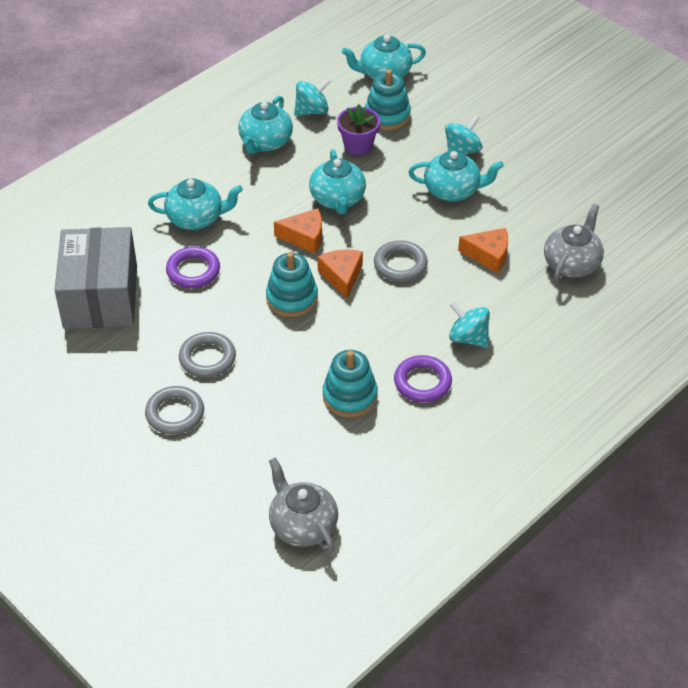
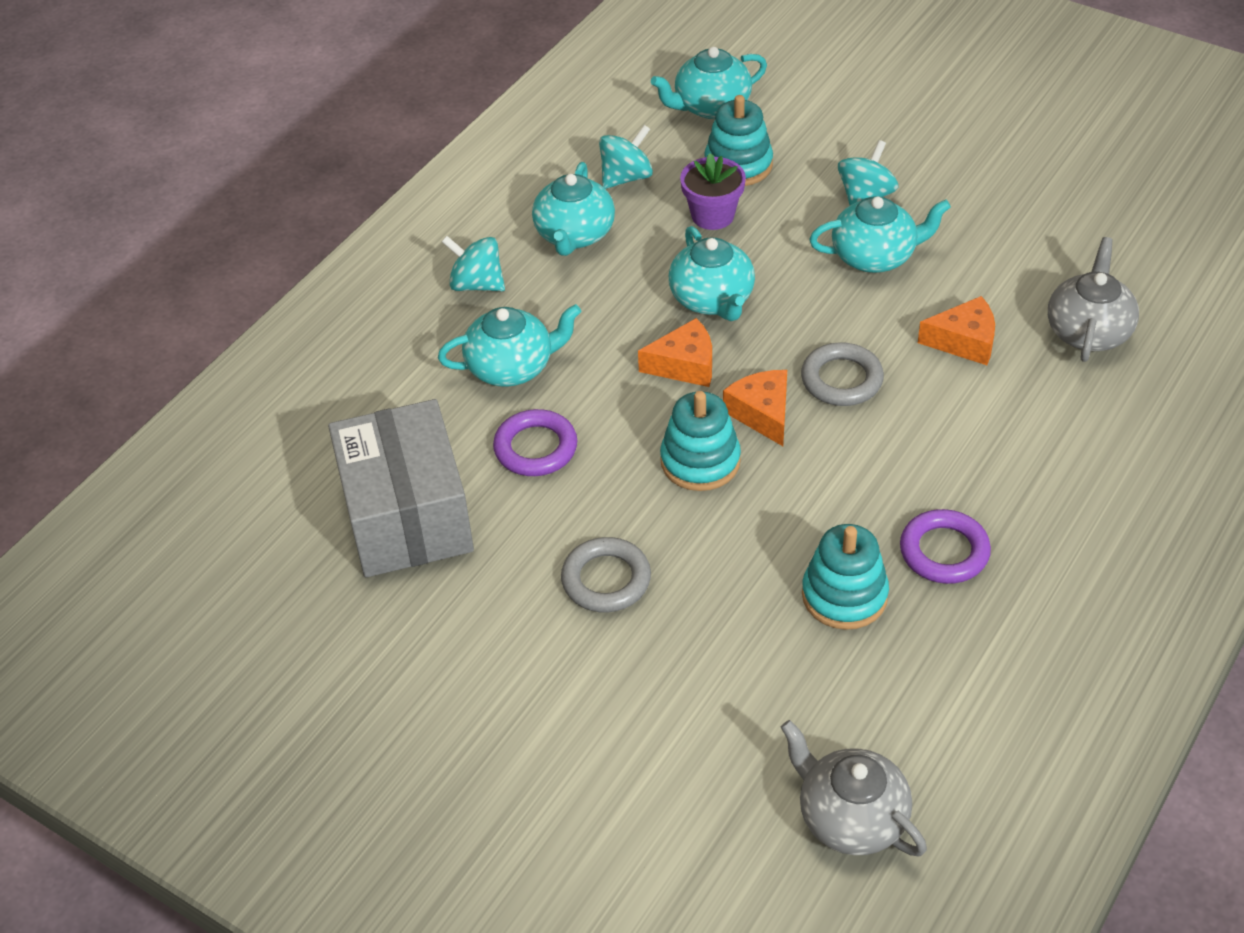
camera: 10 degrees left, 0 degrees up
(175, 413) = (587, 678): grey ring -> none
(468, 338) = (984, 470): turquoise spinning top -> turquoise spinning top (477, 284)

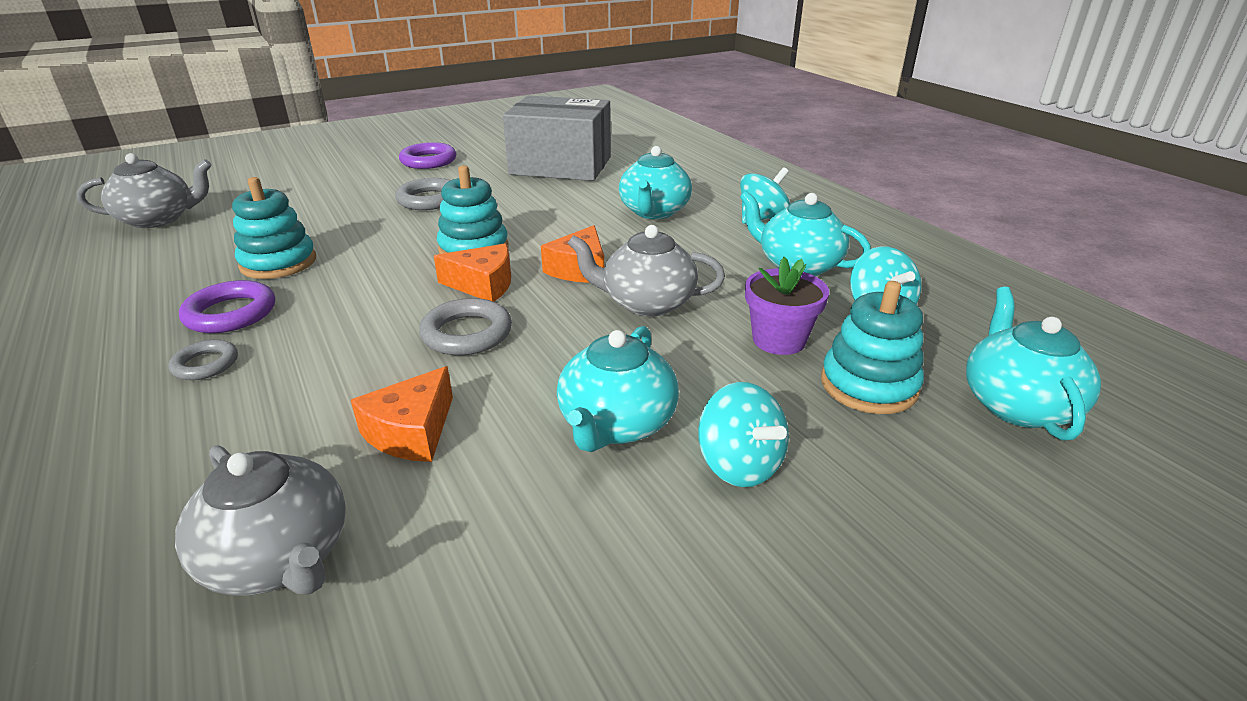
camera: 115 degrees right, 15 degrees down
(535, 448) = (566, 204): purple ring -> purple ring (428, 161)
(712, 300) = (646, 303): turquoise teapot -> grey teapot
(1008, 503) = (205, 364): none -> grey ring

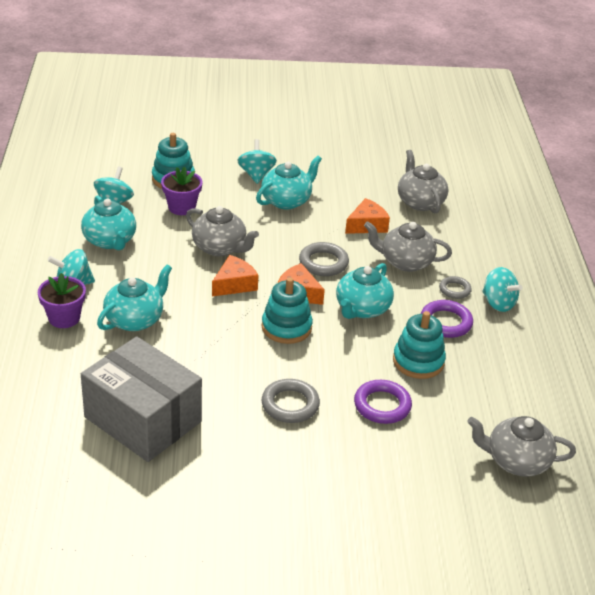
camera: 155 degrees left, 5 degrees up
(117, 367) = (498, 303): none -> turquoise spinning top
(310, 382) = (405, 262): none -> grey teapot
(428, 161) = (260, 485): purple ring -> purple ring (382, 405)
(723, 196) = (64, 318): none -> purple flower pot
(1016, 405) = (131, 155): turquoise teapot -> turquoise teapot (362, 309)

